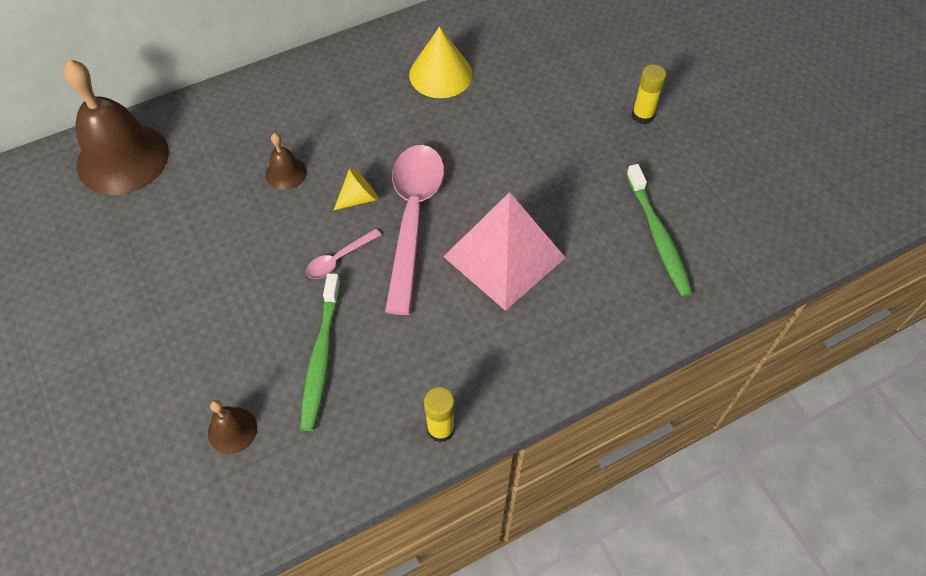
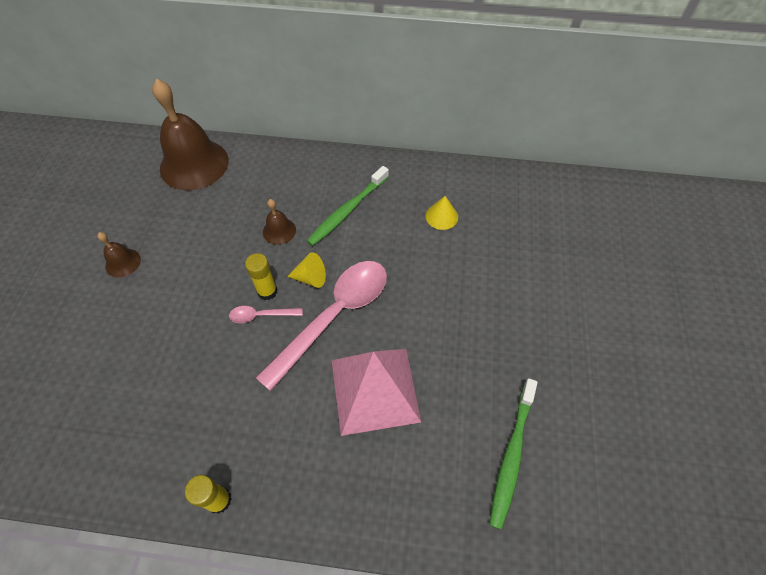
camera: 35 degrees right, 0 degrees up
(232, 430) = (95, 397): brown bell -> brown bell (123, 262)
(321, 357) = (190, 382): green toothbrush -> green toothbrush (347, 211)
(440, 74) = (441, 216): yellow cone -> yellow cone, size x0.60
(642, 115) = (578, 339): yellow glue stick -> yellow glue stick (267, 291)

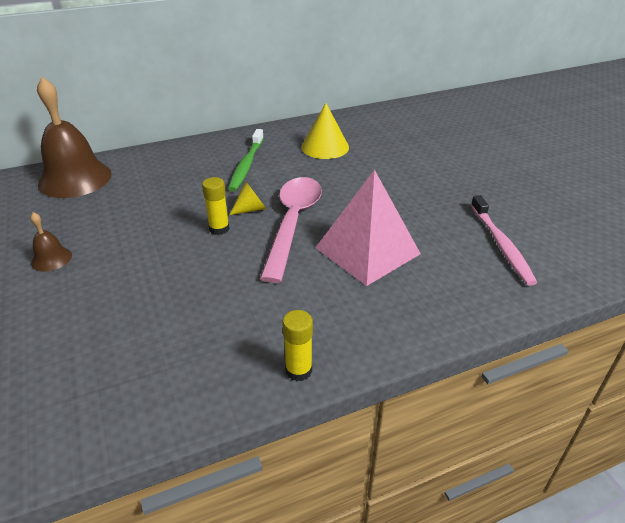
camera: 30 degrees left, 20 degrees down
(261, 315) = (227, 244): pink spoon -> none
(279, 231) = (196, 192): brown bell -> none
(441, 216) = (325, 147): yellow cone -> yellow cone, size x1.66
(511, 455) = (501, 245): green toothbrush -> pink toothbrush

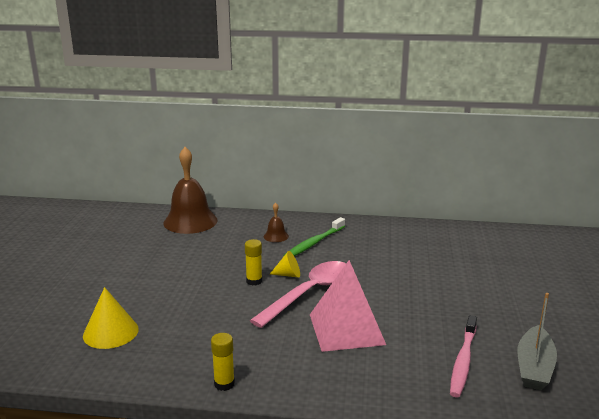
camera: 30 degrees right, 15 degrees down
(51, 259) = (137, 267): brown bell -> brown bell (276, 236)
(325, 147) = (389, 246): yellow cone -> yellow cone (110, 332)
(559, 228) = (534, 367): none -> grey boat

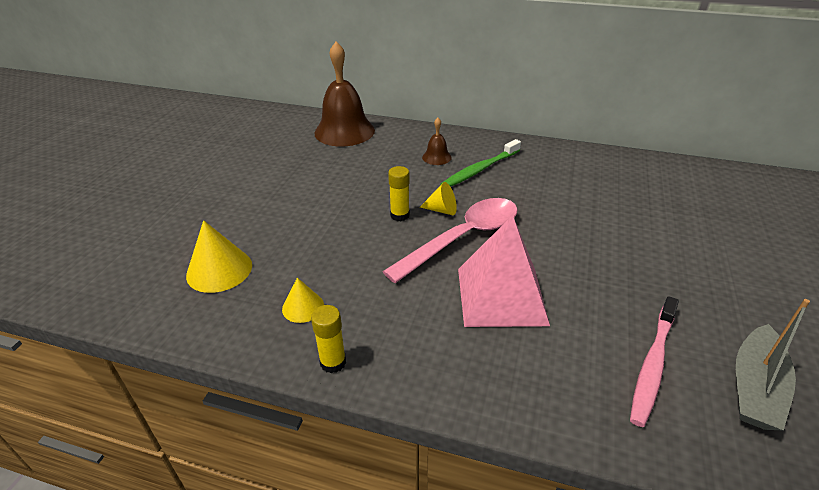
camera: 10 degrees right, 15 degrees up
(190, 351) = (303, 307): none -> yellow cone

